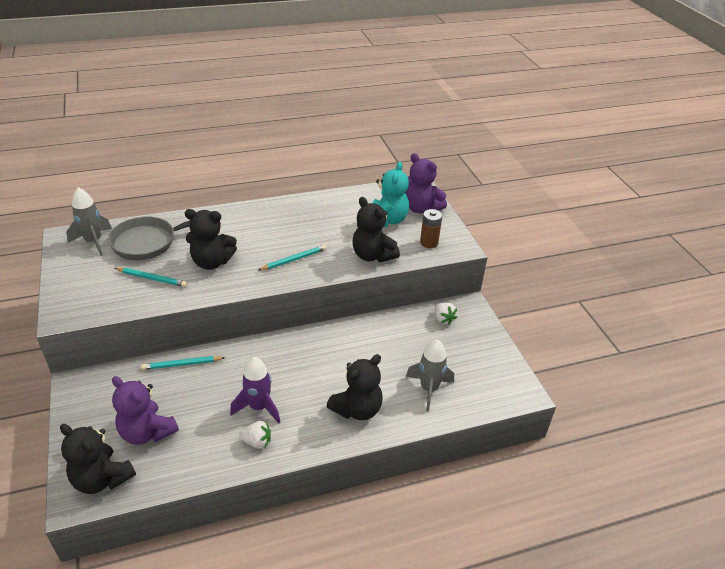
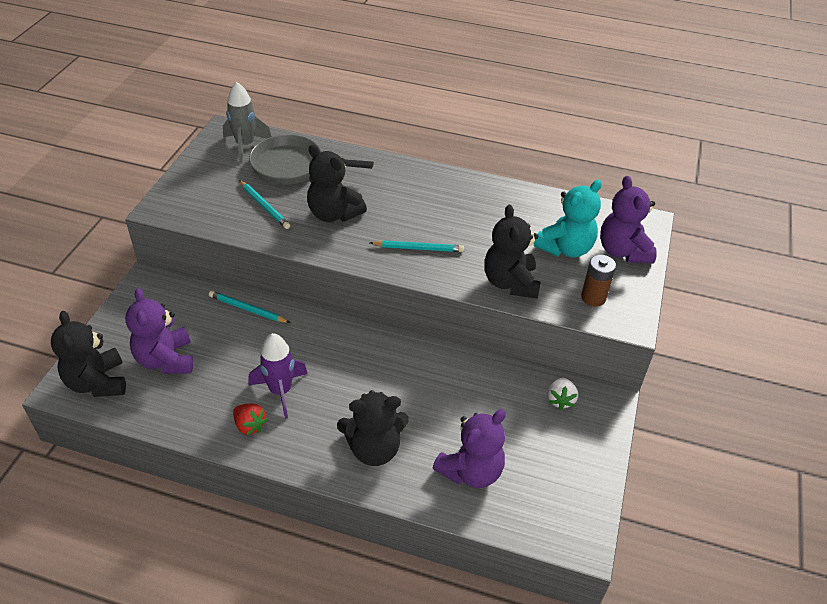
camera: 35 degrees right, 5 degrees up
(257, 442) = (250, 425): white strawberry -> red strawberry
(429, 389) = (471, 471): grey rocket -> purple teddy bear

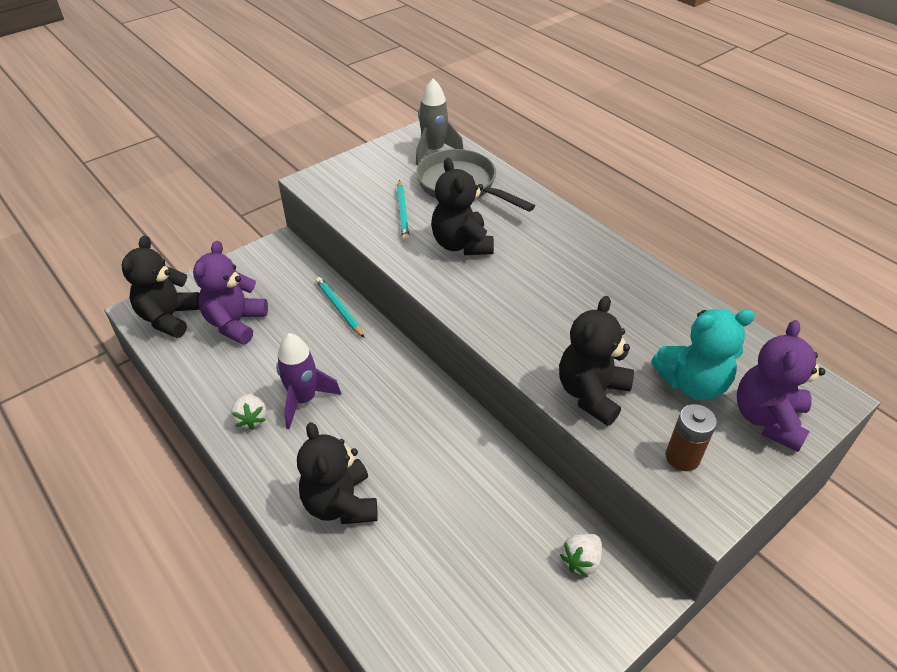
camera: 35 degrees right, 0 degrees up
(250, 425) = (251, 419): red strawberry -> white strawberry
(374, 449) = (340, 503): black teddy bear -> black teddy bear turned 45 degrees clockwise
(418, 248) = (519, 313): turquoise pencil -> none
(471, 471) = (417, 585): purple teddy bear -> none

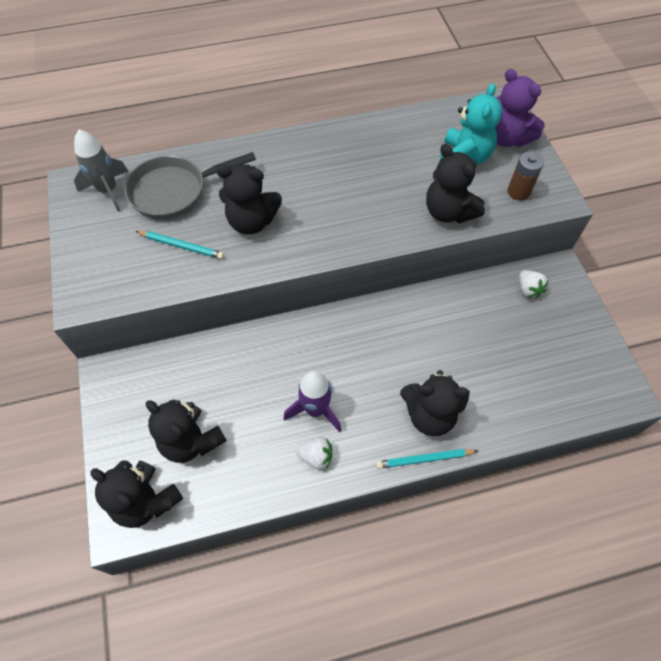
camera: 65 degrees left, 15 degrees up
(235, 323) = (191, 441): purple teddy bear -> black teddy bear
(339, 308) = (224, 349): turquoise pencil -> turquoise pencil (424, 459)

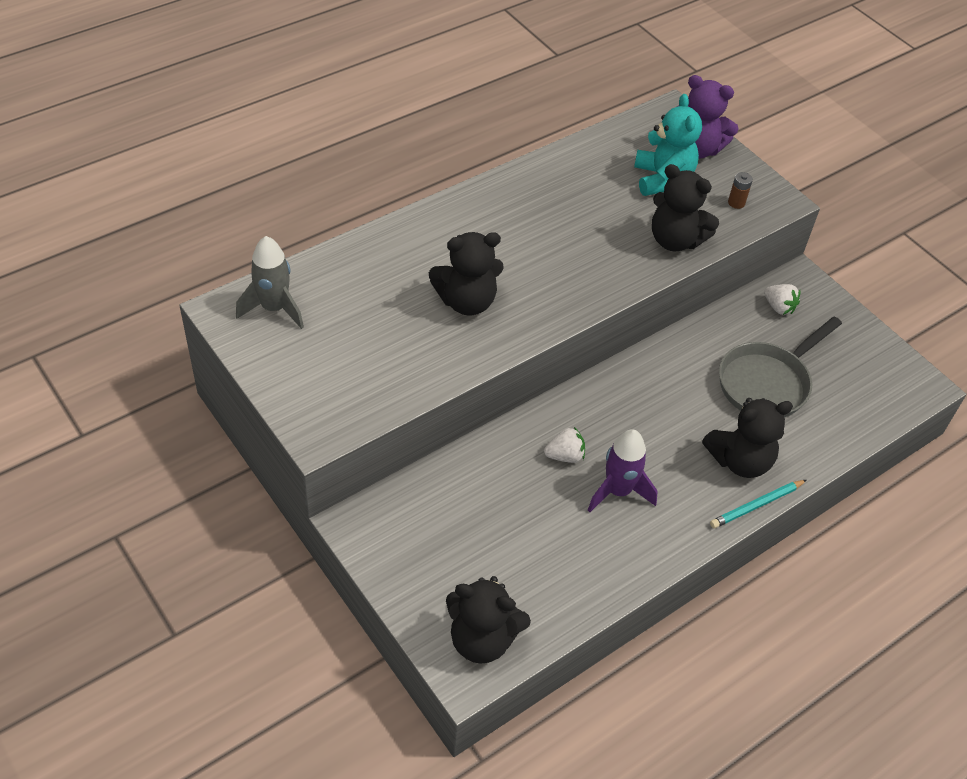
camera: 25 degrees left, 10 degrees down
(174, 191) = (356, 290): grey pan -> grey pan (767, 383)
(181, 246) = (401, 347): turquoise pencil -> none
(191, 441) = (498, 563): black teddy bear -> none
(316, 457) = (644, 537): white strawberry -> white strawberry (565, 455)
(518, 192) = (736, 203): brown battery -> brown battery, size x0.66

